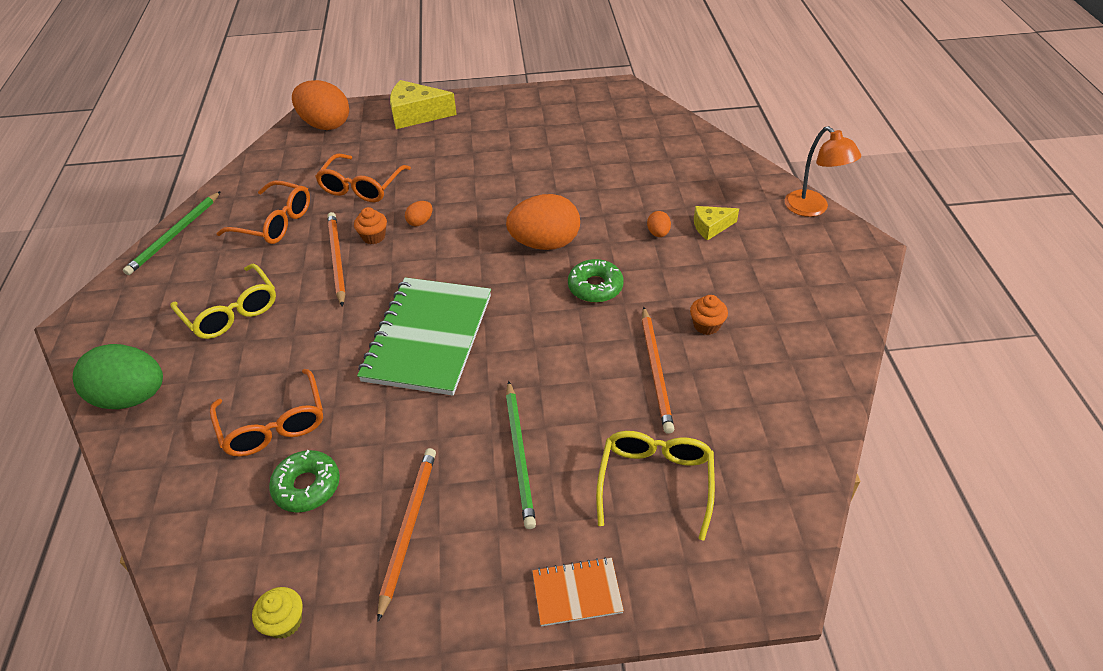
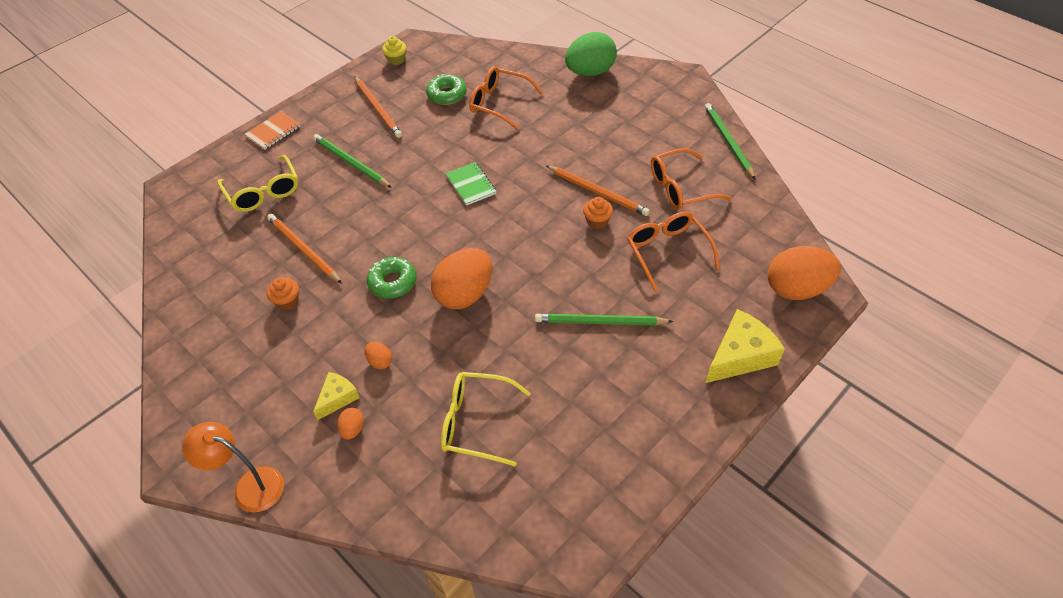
camera: 140 degrees right, 5 degrees up
(231, 312) = (610, 129): yellow glasses -> yellow glasses (475, 422)
(420, 222) = (580, 252): orange egg -> orange egg (352, 429)
(428, 337) = (471, 185): green notebook -> green notebook, size x0.46
(471, 173) = (600, 322): none -> green pencil

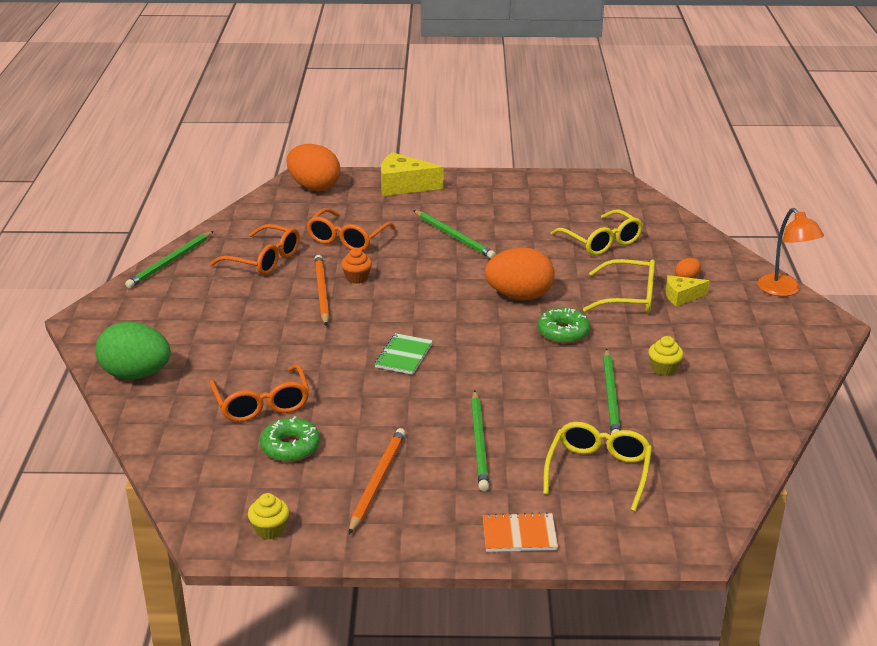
camera: 135 degrees left, 20 degrees down
(287, 301) = (664, 368): orange cupcake -> yellow cupcake
(303, 249) = (611, 397): orange pencil -> green pencil
(380, 361) = (629, 297): orange egg -> yellow glasses

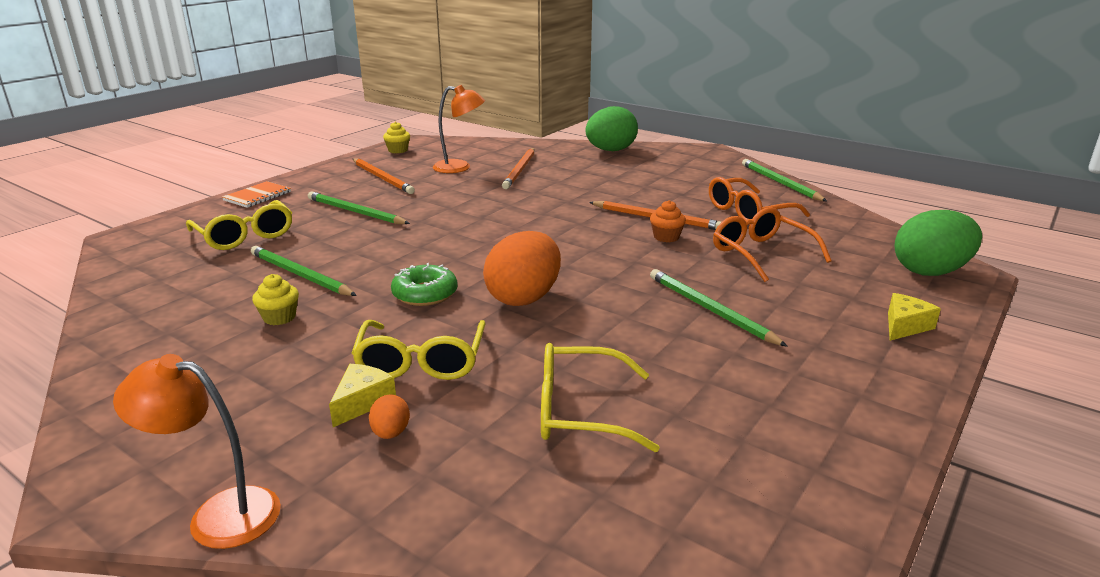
camera: 125 degrees right, 5 degrees down
(262, 404) = (520, 170): orange glasses -> orange pencil
(290, 447) = (460, 167): green donut -> orange lamp
(314, 187) = (930, 271): orange egg -> green egg
(404, 186) = (905, 326): yellow cheese -> yellow cheese, size x0.58
(404, 356) = (505, 220): green notebook -> none
(454, 237) = (710, 310): green pencil -> green pencil turned 60 degrees clockwise
(629, 297) = (421, 362): yellow glasses -> yellow glasses turned 45 degrees counterclockwise

